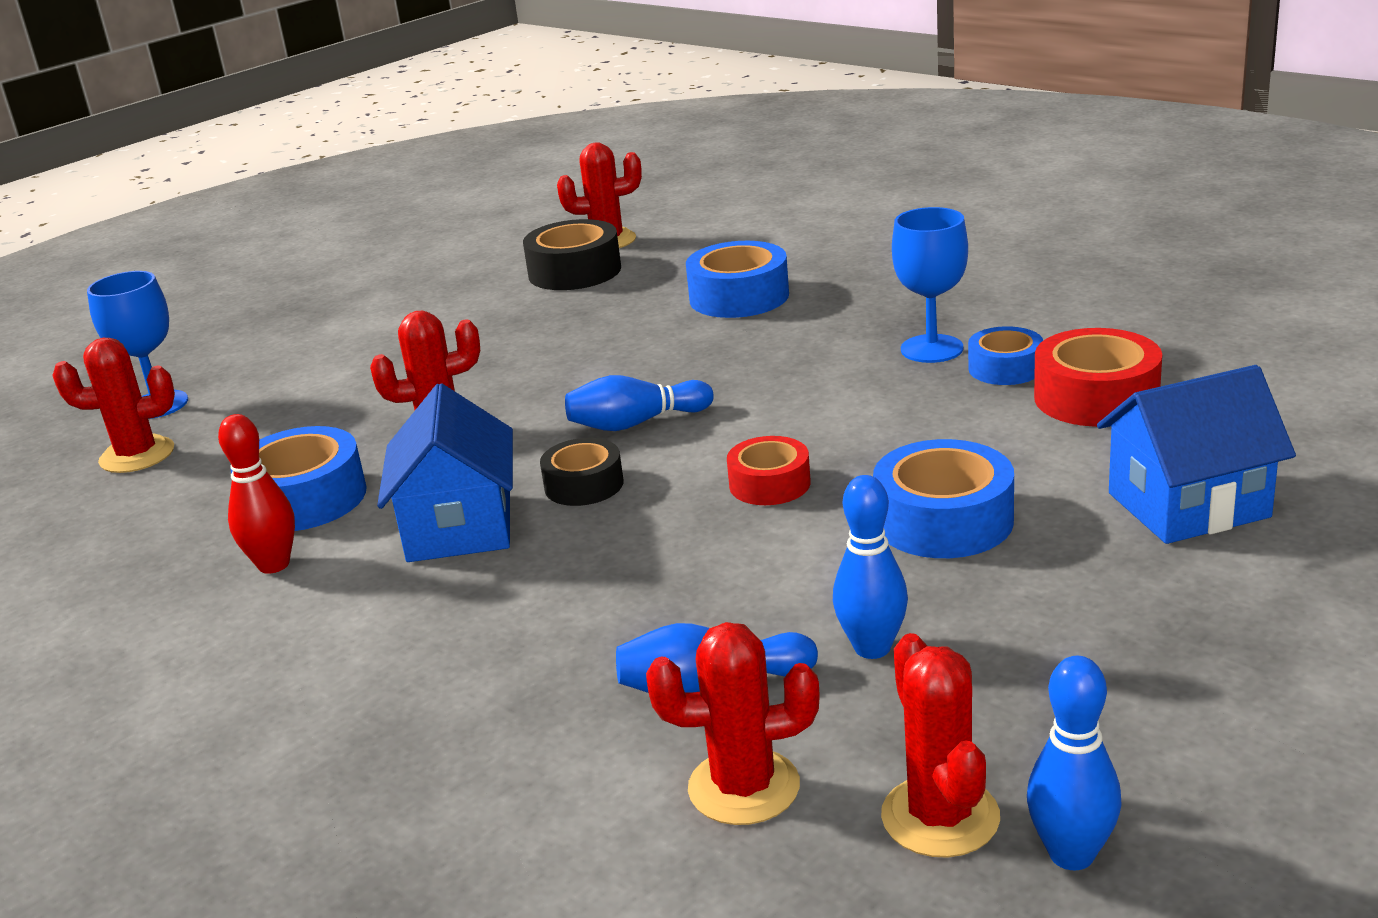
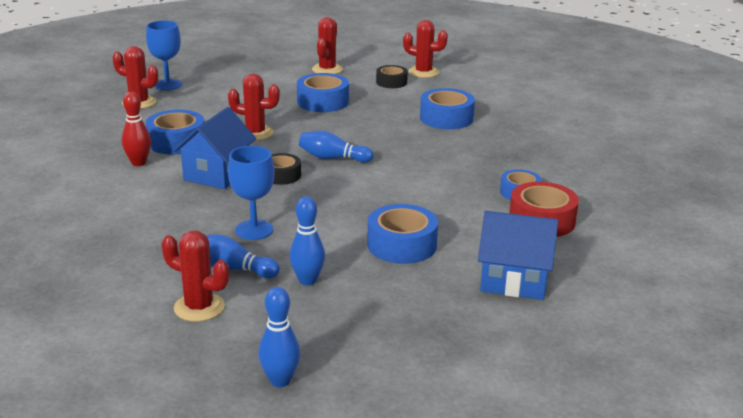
camera: 25 degrees right, 0 degrees up
(496, 339) = (323, 102): none -> blue tape
(575, 271) = (391, 82): black tape -> black tape, size x0.63
(769, 484) = (352, 203): red tape -> none
(931, 349) = (499, 172): blue goblet -> blue goblet (254, 230)
(940, 817) = (252, 347): red cactus -> red cactus (327, 69)

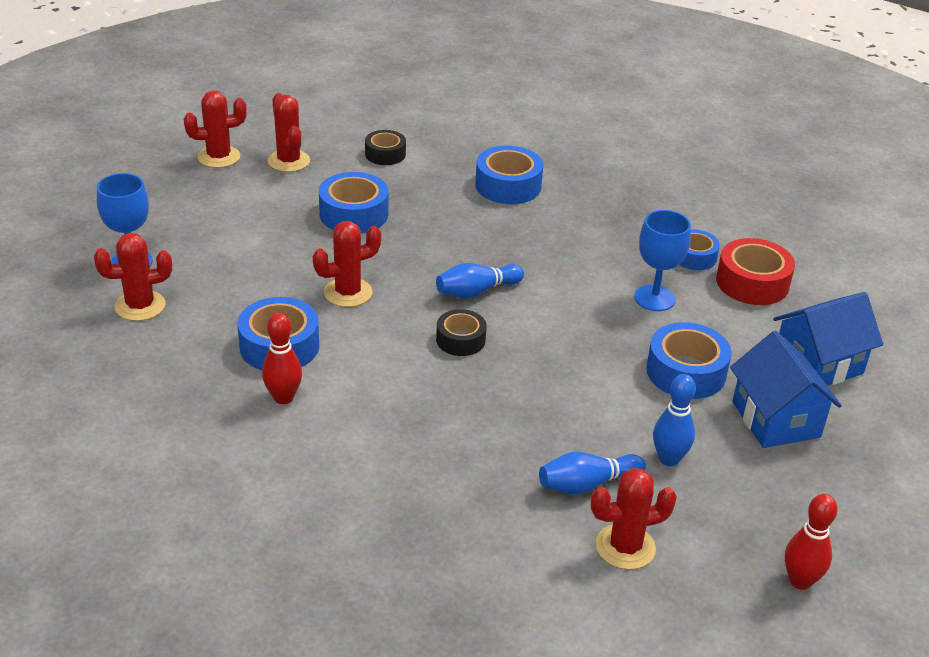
camera: 40 degrees left, 10 degrees up
(217, 174) = (393, 371): blue house -> blue house (776, 419)
(254, 230) = (537, 425): blue goblet -> blue goblet (654, 298)
(280, 381) = (800, 581): blue bowling pin -> red bowling pin
(423, 72) = (398, 126): red cactus -> red cactus (219, 157)

